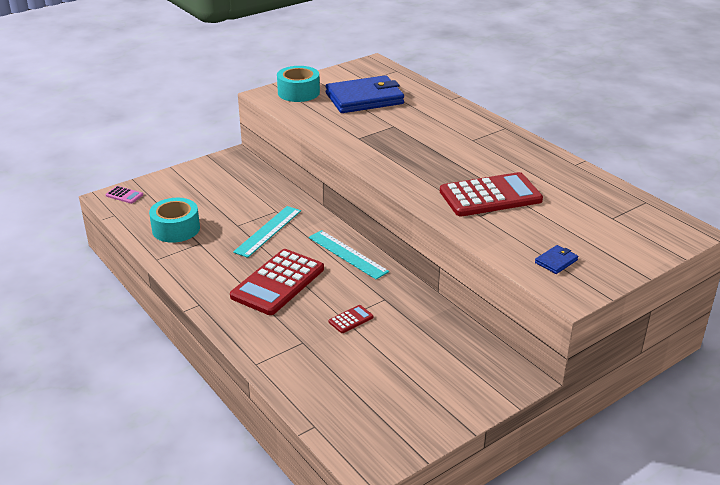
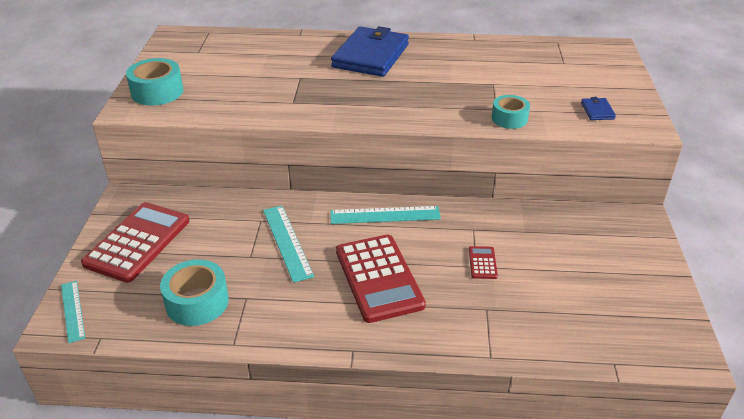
camera: 50 degrees left, 5 degrees up
(124, 195) = (73, 310): pink calculator -> turquoise ruler
(364, 98) = (229, 68): blue wallet -> blue wallet (370, 56)
(475, 226) = (509, 118): none -> turquoise tape
(490, 196) = (473, 91): red calculator -> red calculator (138, 242)

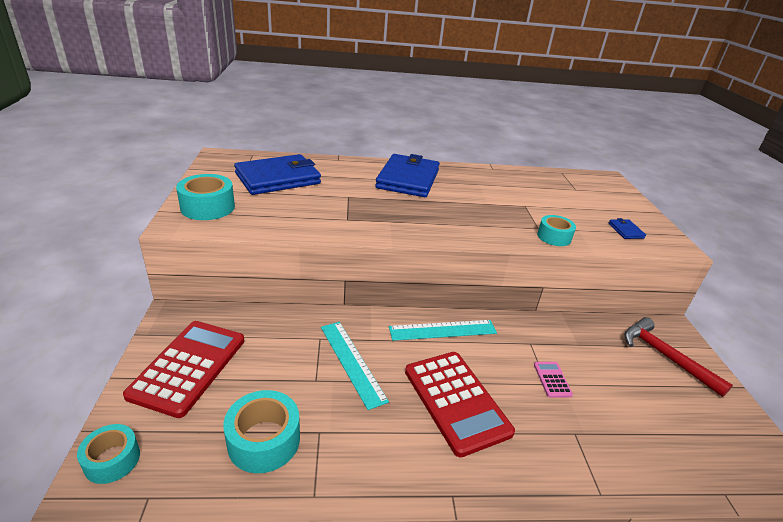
camera: 10 degrees left, 5 degrees down
(73, 310) = (112, 460): turquoise ruler -> turquoise tape
(231, 59) = (278, 178): none -> blue wallet
(482, 263) = (552, 379): red calculator -> pink calculator
(616, 245) = (665, 356): none -> red hammer

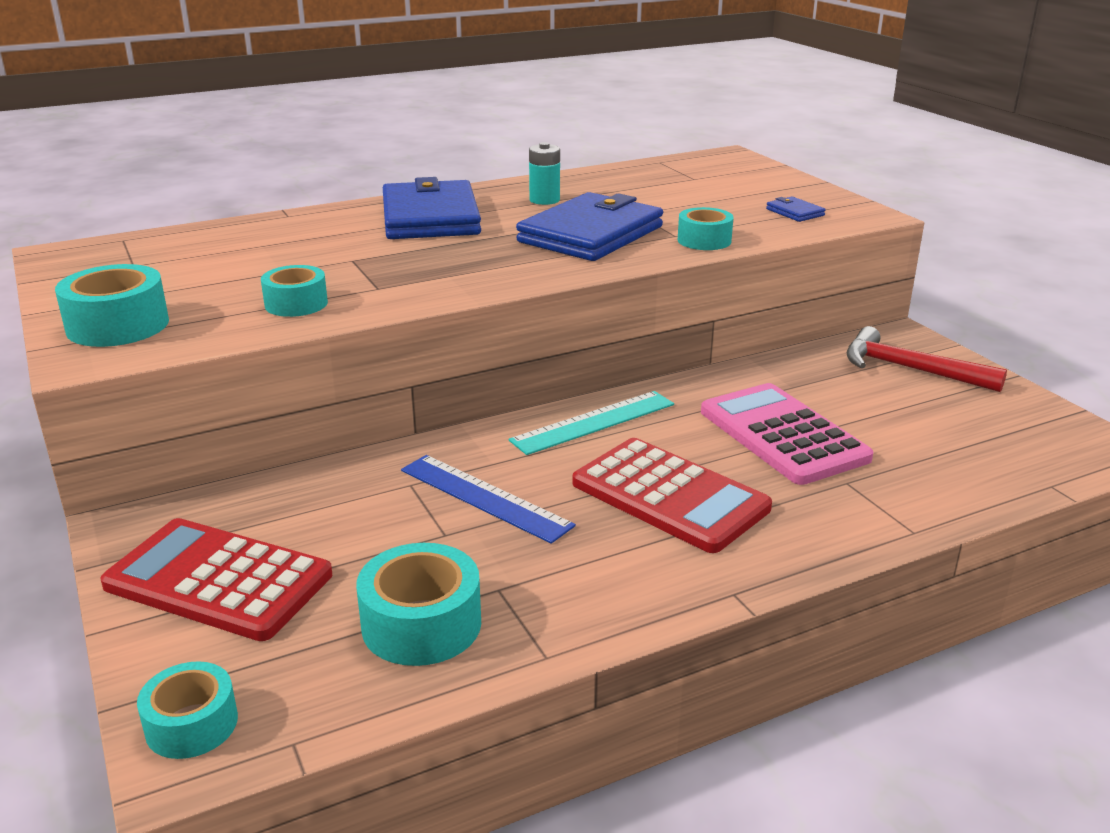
camera: 20 degrees left, 5 degrees down
(189, 367) = (218, 580): red calculator -> red calculator turned 60 degrees counterclockwise
(278, 178) = (206, 261): blue wallet -> blue wallet (590, 234)
(299, 218) = (296, 304): none -> turquoise tape
(352, 362) = (485, 497): turquoise ruler -> blue ruler
(477, 183) = (544, 200): none -> turquoise battery
(552, 379) = (783, 435): pink calculator -> pink calculator, size x2.39

